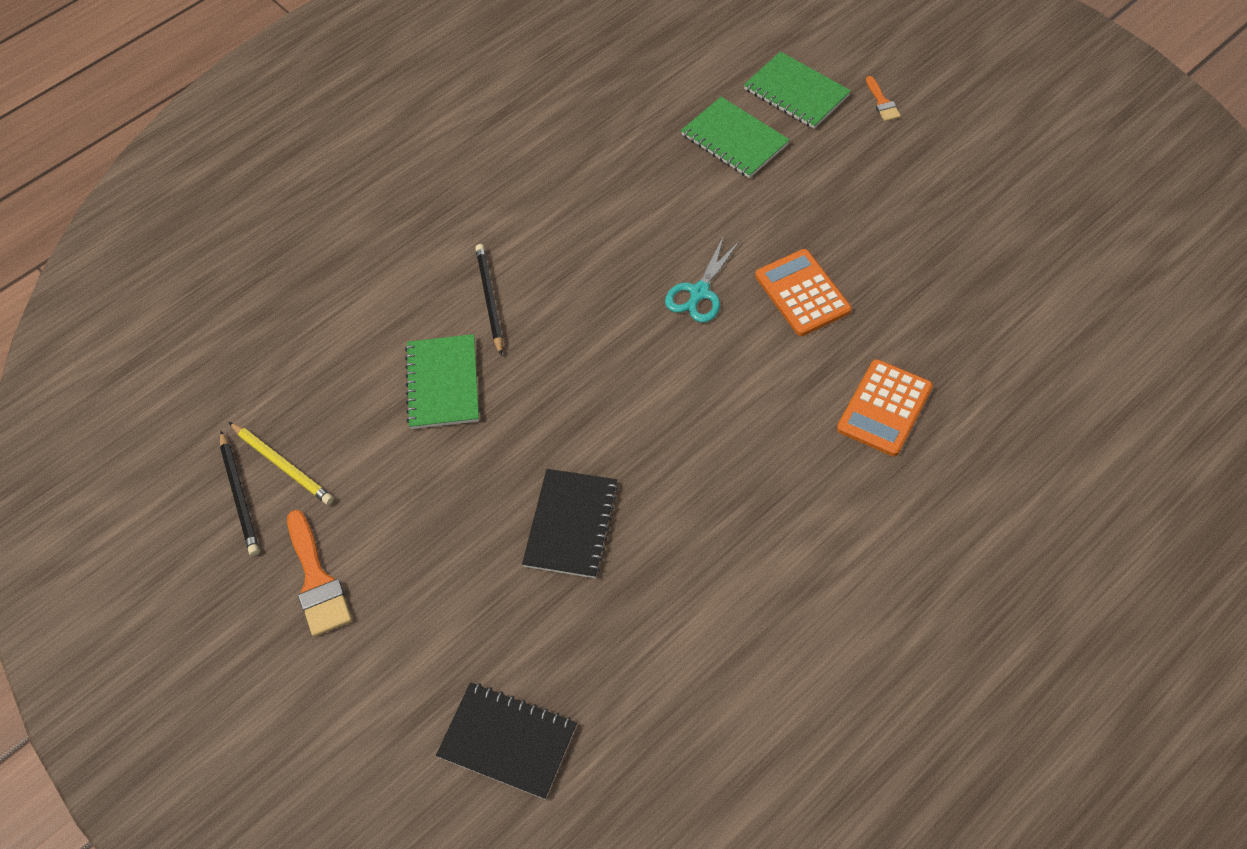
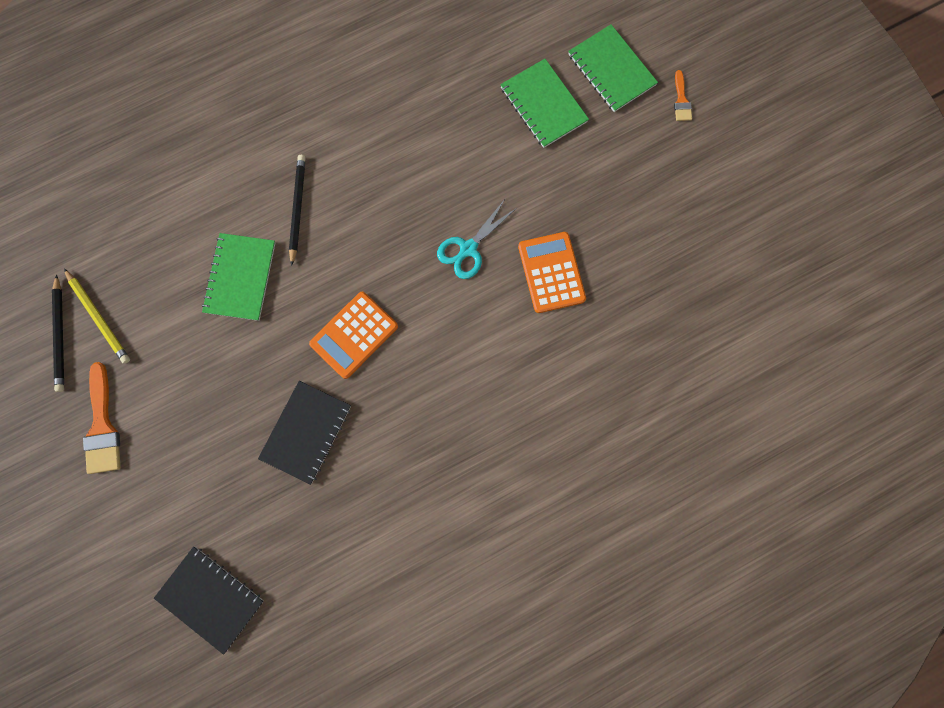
camera: 10 degrees right, 20 degrees up
(884, 408) = (581, 398): orange calculator -> orange calculator (354, 335)

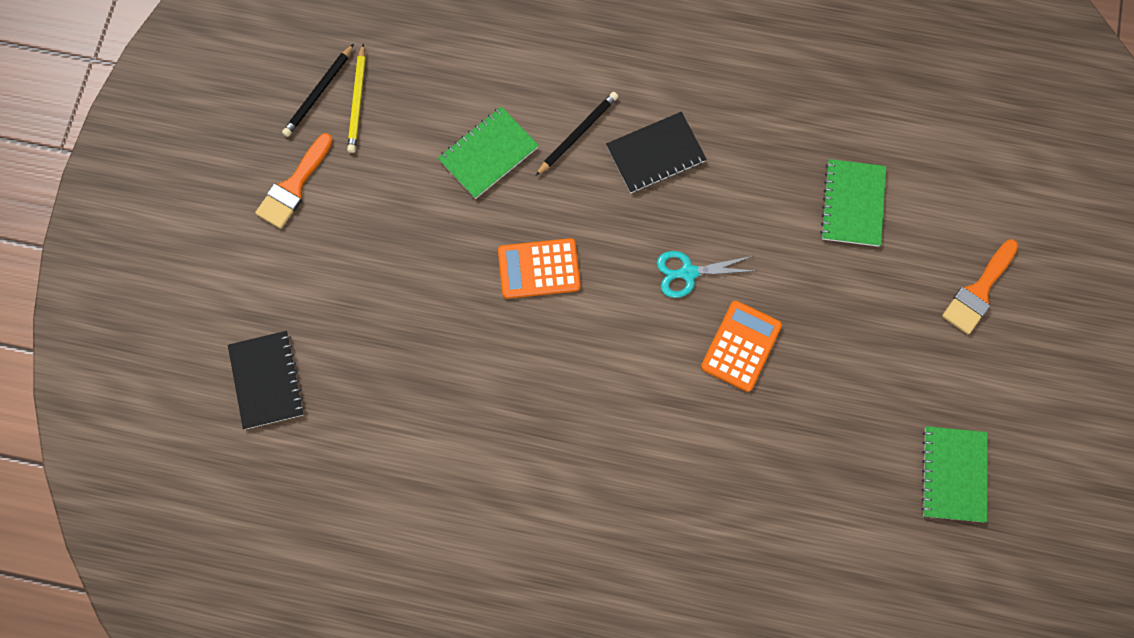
camera: 40 degrees right, 5 degrees down
(306, 432) = (439, 314): black notebook -> black notebook (655, 154)
(611, 70) = (938, 219): green notebook -> green notebook (953, 474)
(681, 100) = (978, 291): orange brush -> orange brush, size x1.85

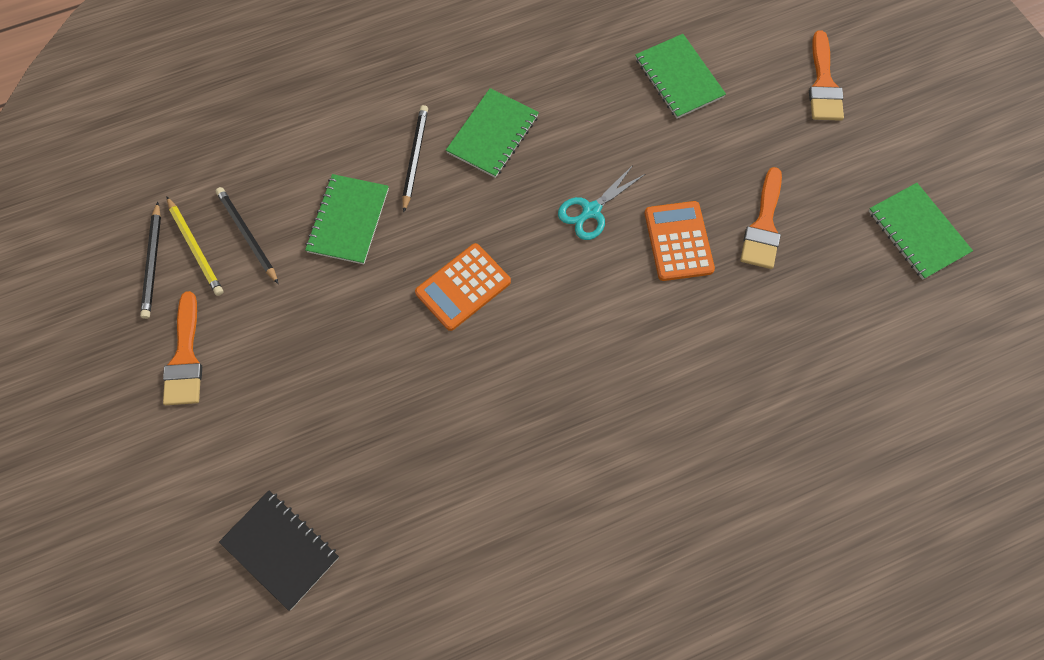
camera: 35 degrees left, 5 degrees down
(403, 116) = (247, 235): none -> black pencil
(655, 154) = (493, 134): black notebook -> green notebook
(823, 380) = (763, 226): none -> orange brush

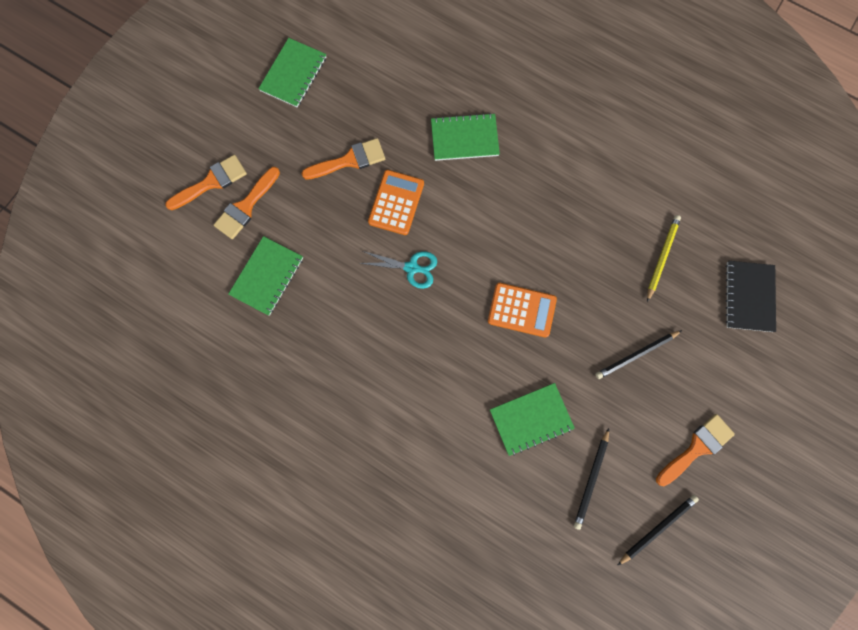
camera: 125 degrees left, 10 degrees up
(195, 248) = (626, 507): yellow pencil -> yellow pencil (661, 257)
(414, 158) = (453, 410): black pencil -> black pencil (636, 355)
(493, 134) = (398, 370): green notebook -> green notebook (464, 138)
(678, 241) = (396, 203): orange calculator -> orange calculator turned 150 degrees clockwise
(772, 99) = (246, 207): none -> orange brush

